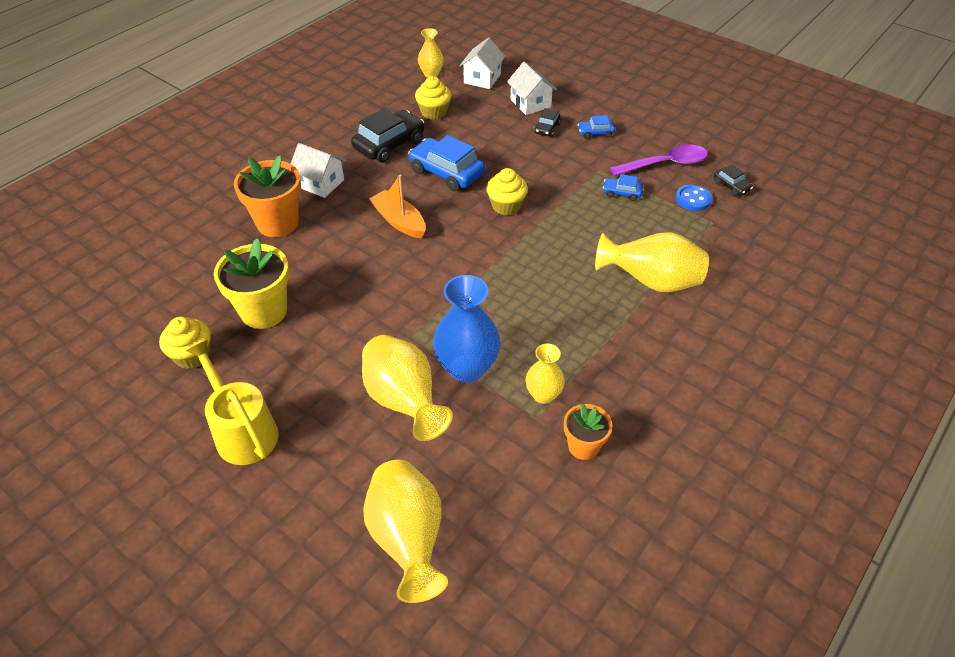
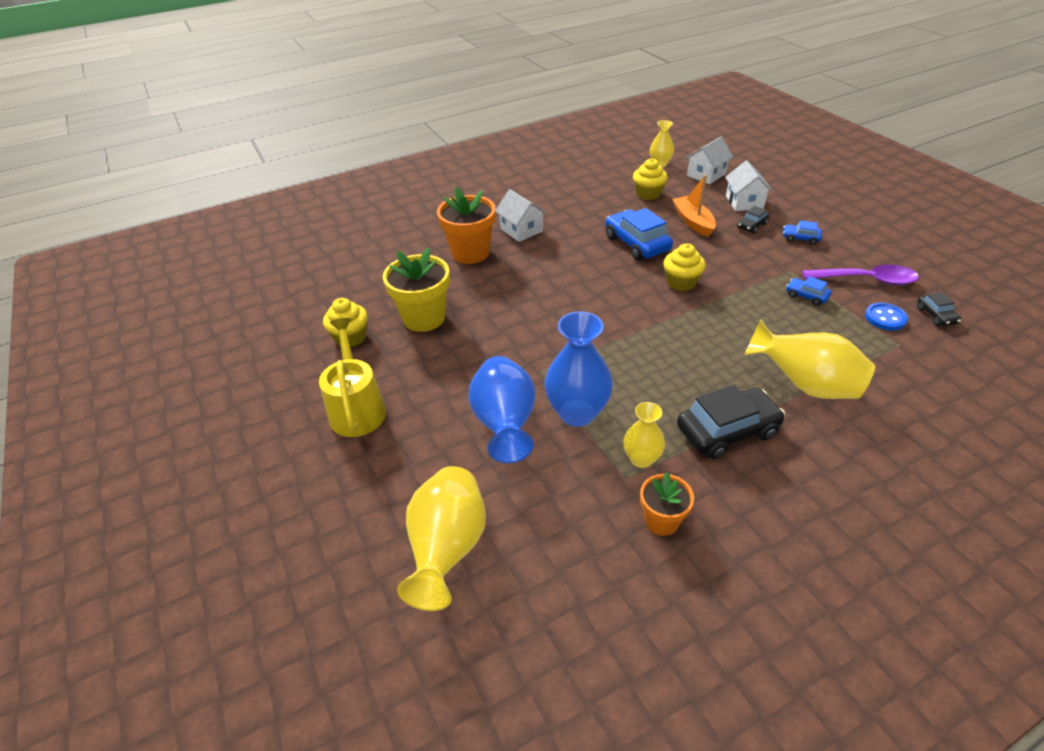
camera: 25 degrees right, 5 degrees down
(389, 144) = (595, 212): black car -> black car (727, 431)
(399, 221) = (574, 274): orange boat -> orange boat (693, 222)
(404, 401) = (505, 425): yellow vase -> blue vase

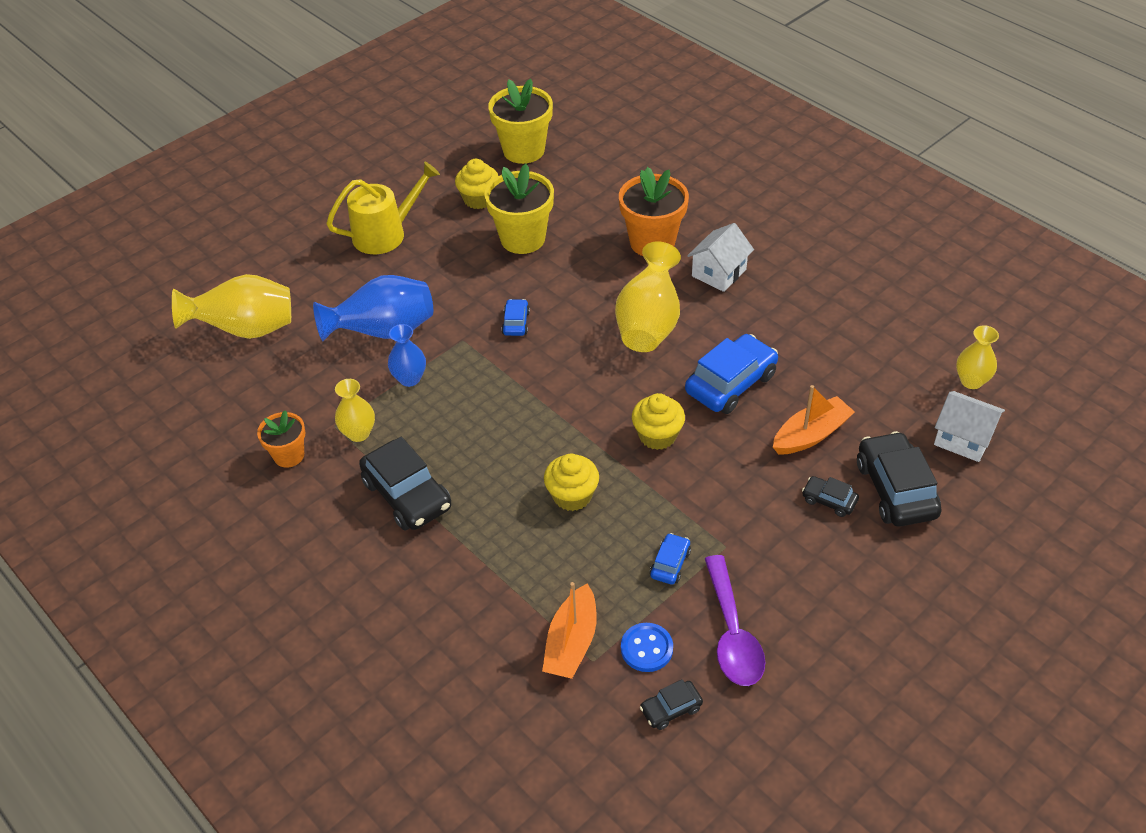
camera: 75 degrees right, 5 degrees up
(303, 302) = (523, 150): none -> yellow flower pot
(577, 413) = (410, 379): blue vase -> blue vase, size x0.57
(648, 194) = (869, 378): yellow cupcake -> yellow cupcake (572, 496)
(744, 202) = (896, 489): white house -> black car
(800, 238) = (817, 558): blue car -> blue car (516, 323)
(804, 385) = (493, 559): yellow vase -> yellow vase (649, 324)
(885, 353) = (571, 642): none -> orange boat

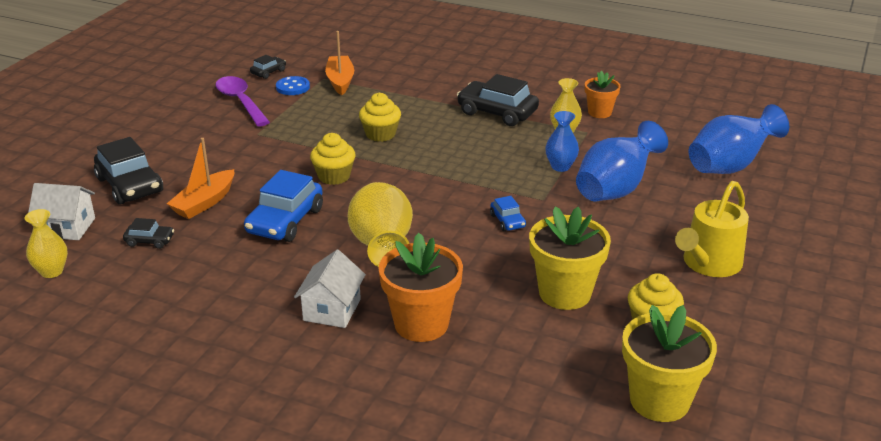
camera: 155 degrees right, 15 degrees down
(246, 330) = (729, 166): yellow vase -> blue vase
(670, 564) = (293, 119): blue car -> none
(829, 500) = (184, 169): black car -> black car (149, 241)

